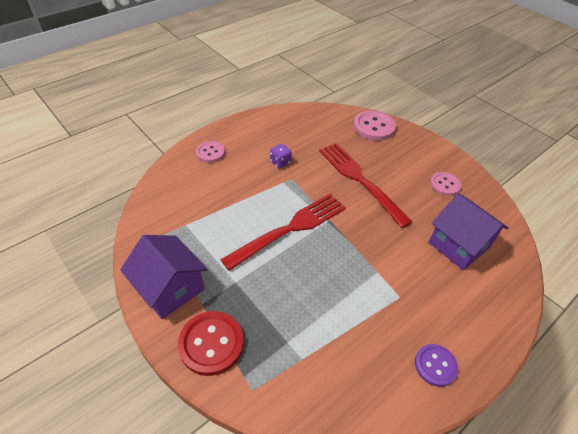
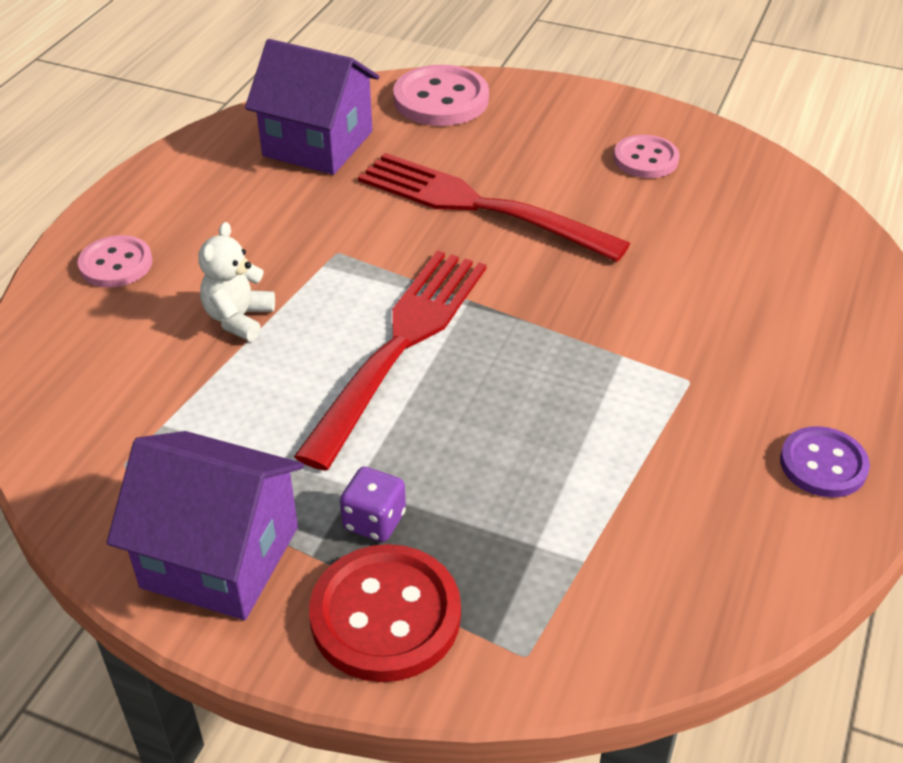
camera: 25 degrees left, 5 degrees down
(238, 192) = (238, 318): none -> white teddy bear
(280, 162) = (290, 230): purple dice -> purple dice (374, 521)
(458, 245) = (736, 253): purple house -> purple house (318, 144)

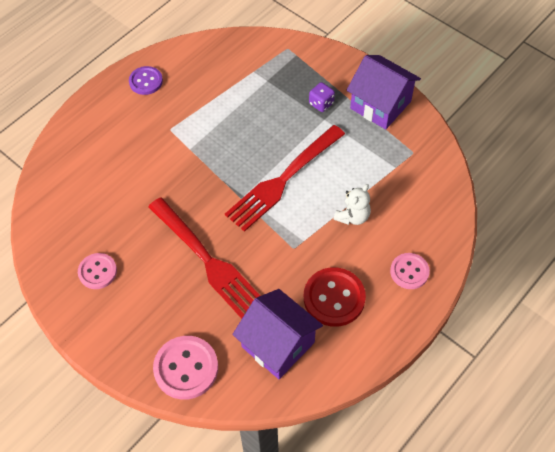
camera: 160 degrees left, 15 degrees up
(385, 616) = (328, 70): red button -> red button (334, 298)

